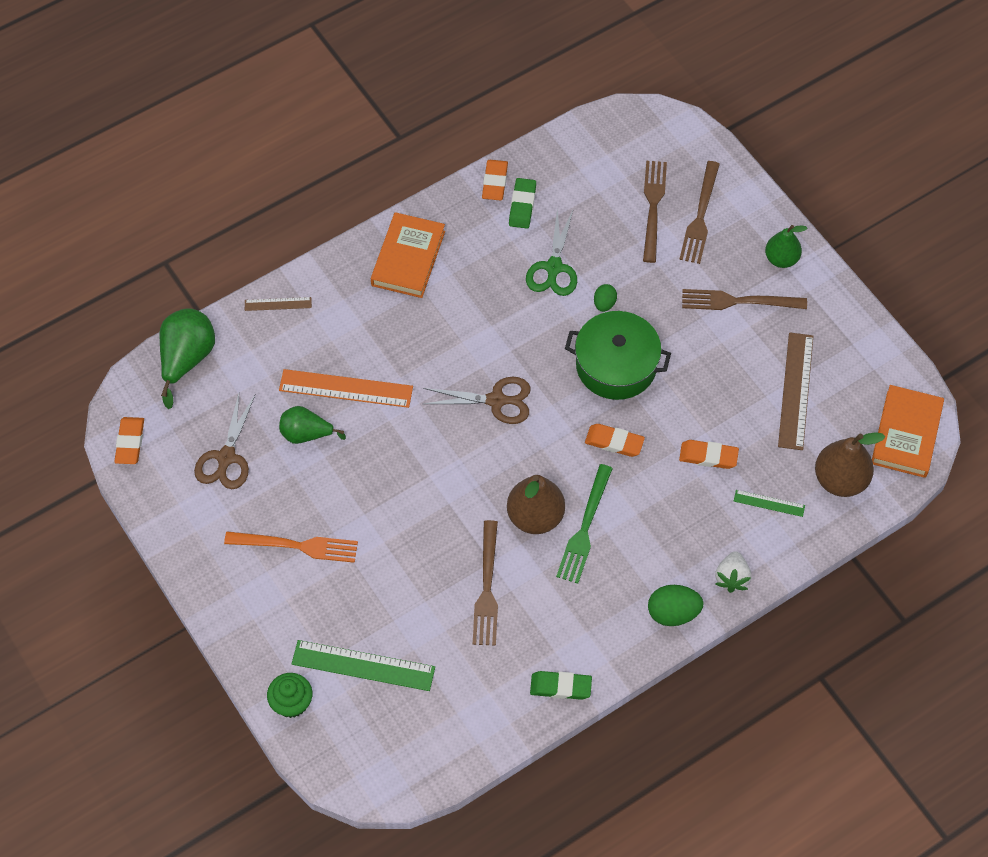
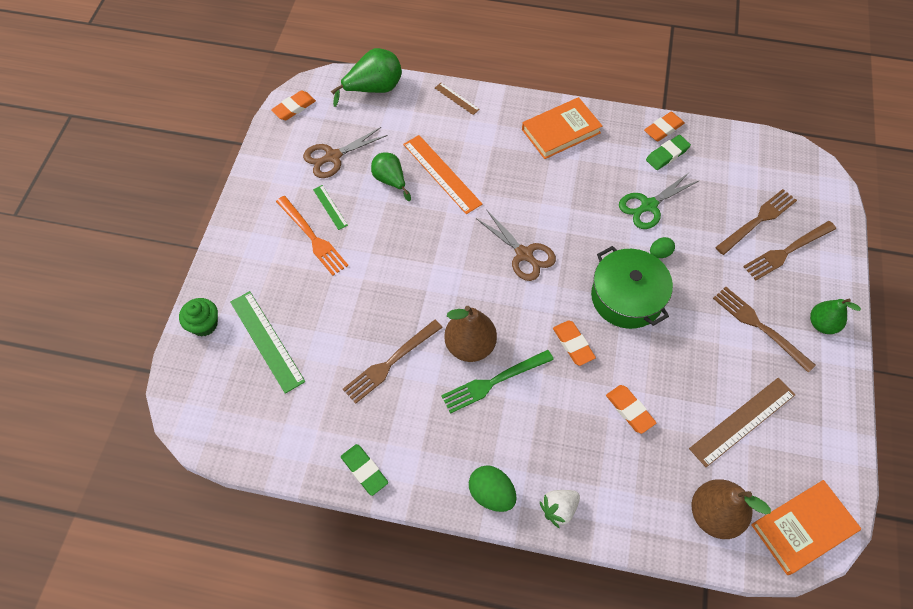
camera: 45 degrees right, 0 degrees up
(769, 503) = (641, 482): green ruler -> green ruler (330, 207)

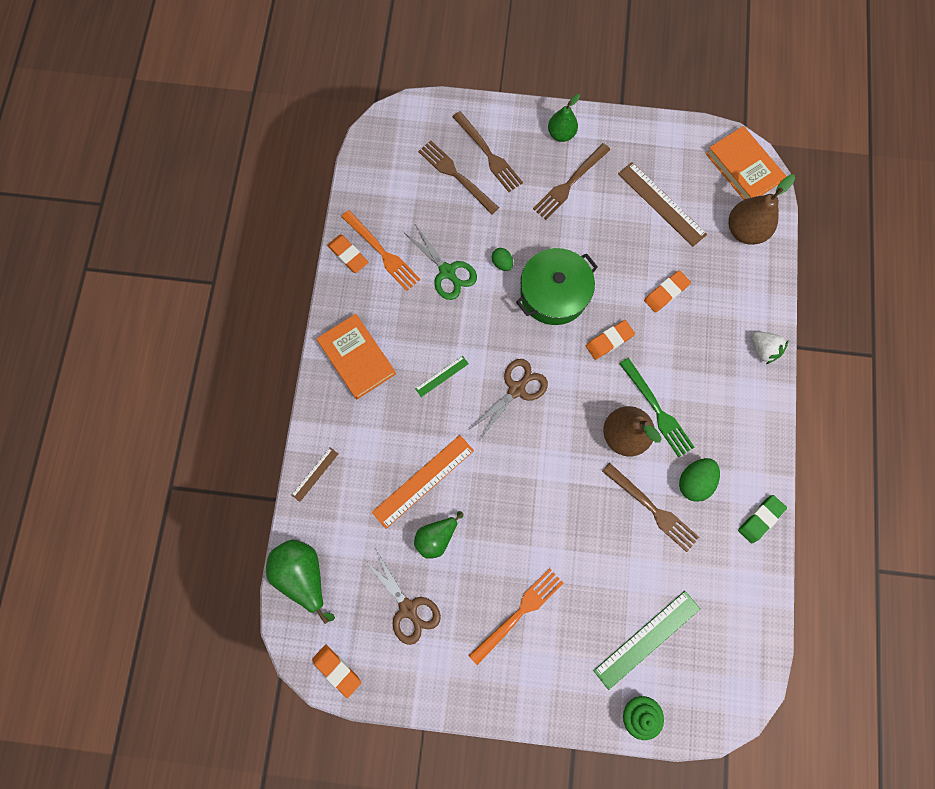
camera: 95 degrees left, 15 degrees up
(330, 207) = (478, 600): green ruler -> green ruler (442, 376)
(491, 494) = (760, 405): green egg -> green egg (694, 481)
(667, 154) = (382, 252): green eraser -> orange fork

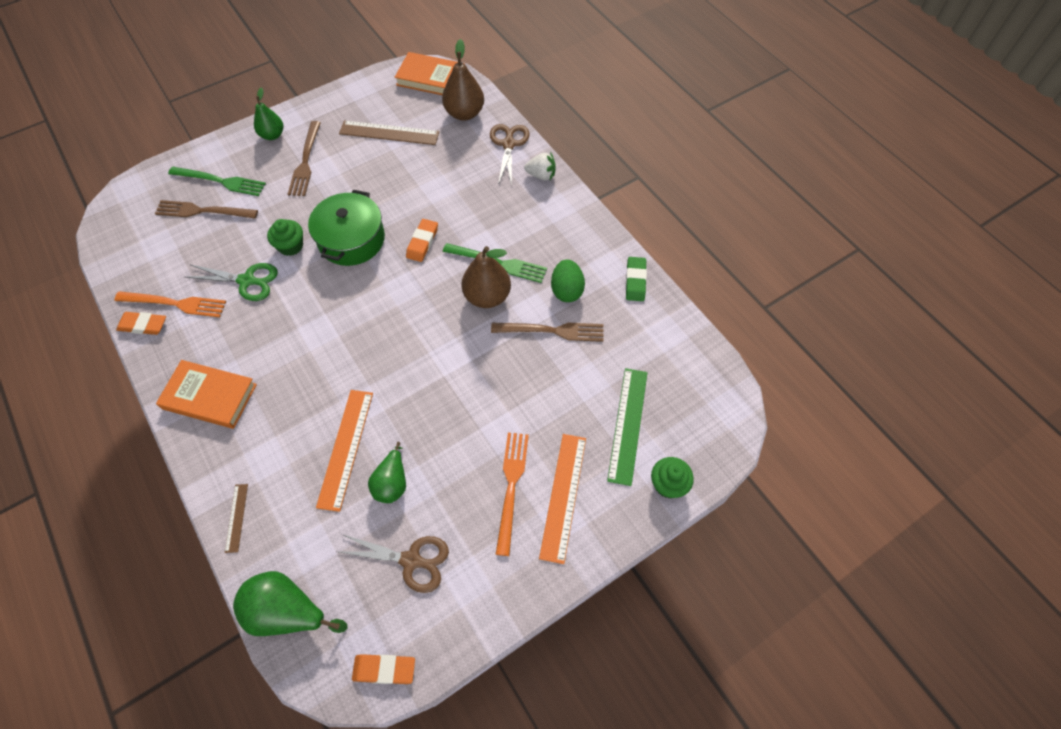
camera: 40 degrees left, 15 degrees down
(442, 376) = (300, 358): green ruler -> none
(488, 154) = (220, 181): brown fork -> green fork
(502, 263) = (291, 246): green egg -> green cupcake
(516, 389) = (374, 324): brown scissors -> brown scissors (508, 144)
(551, 653) = (563, 496): none -> orange ruler
(666, 292) = (440, 185): orange eraser -> none

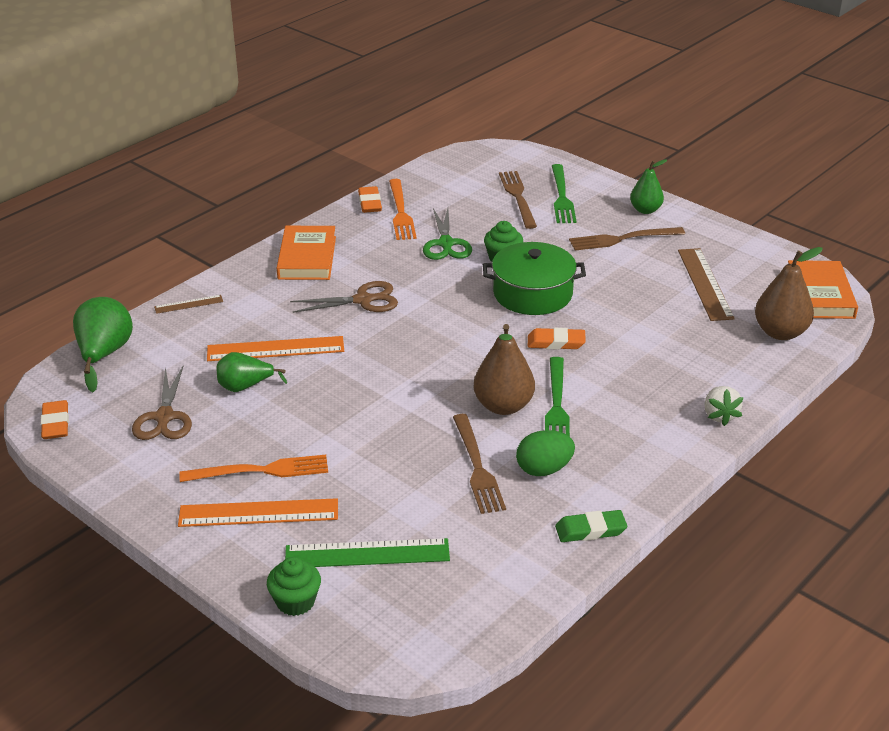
camera: 75 degrees right, 25 degrees down
(508, 144) = (753, 378): brown scissors -> brown scissors (363, 300)

